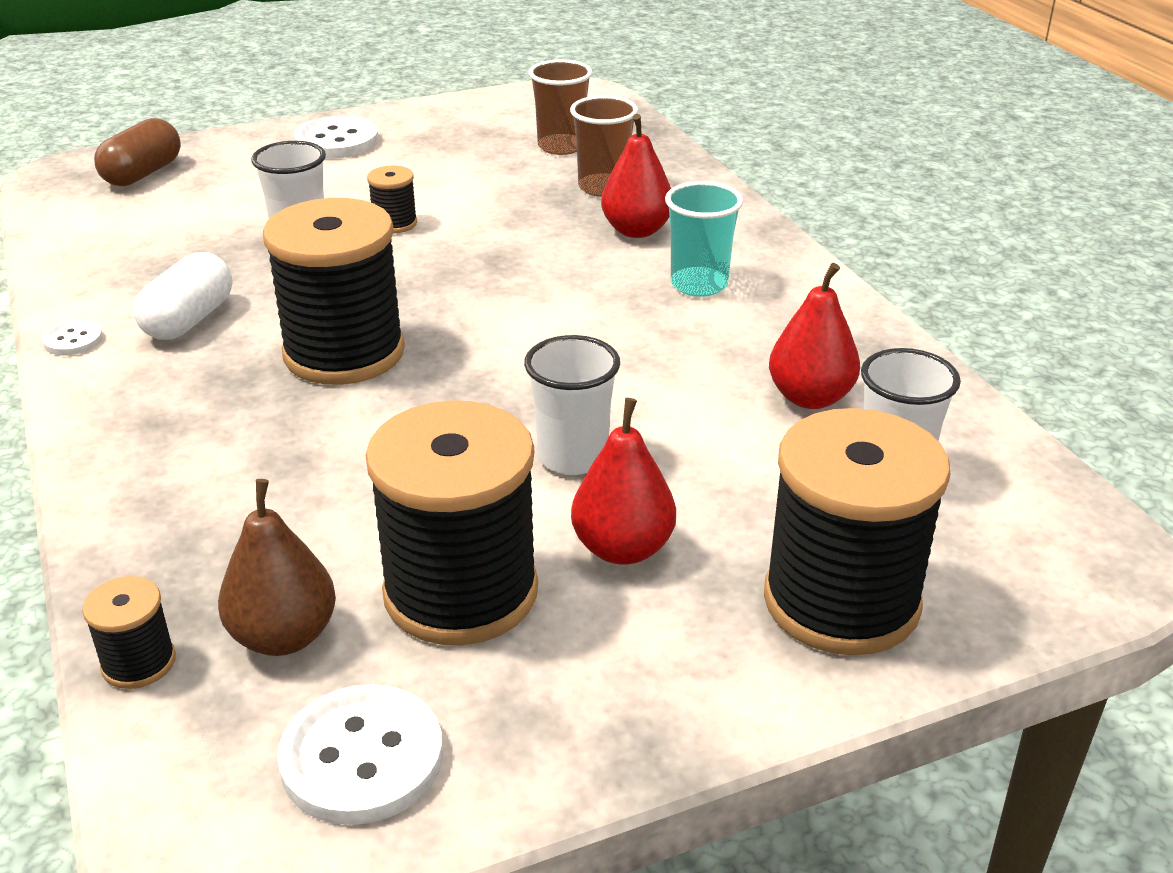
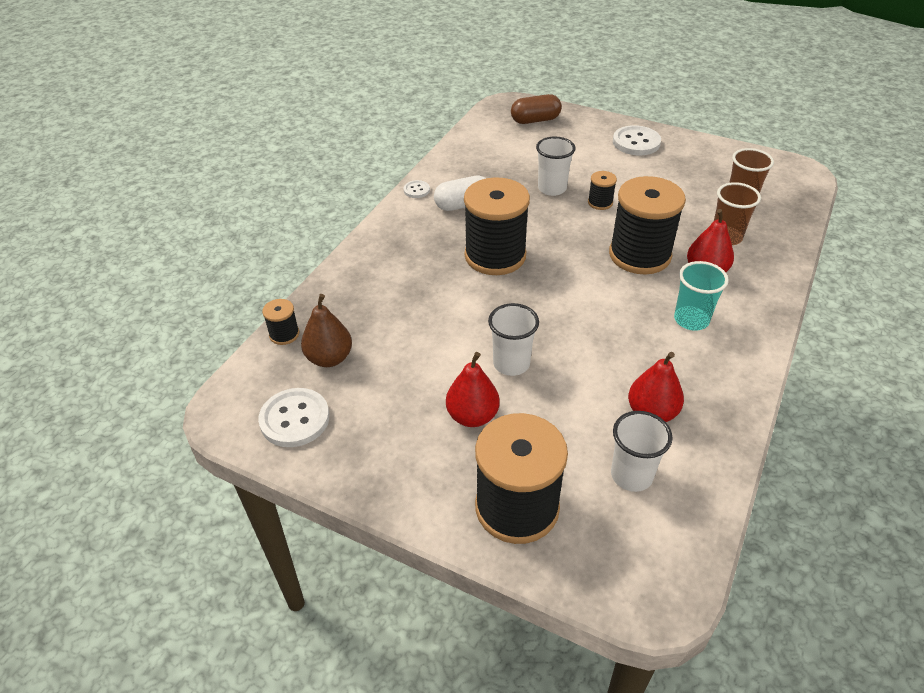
camera: 50 degrees right, 10 degrees up
(461, 592) = (397, 387): black spool -> black spool (639, 255)

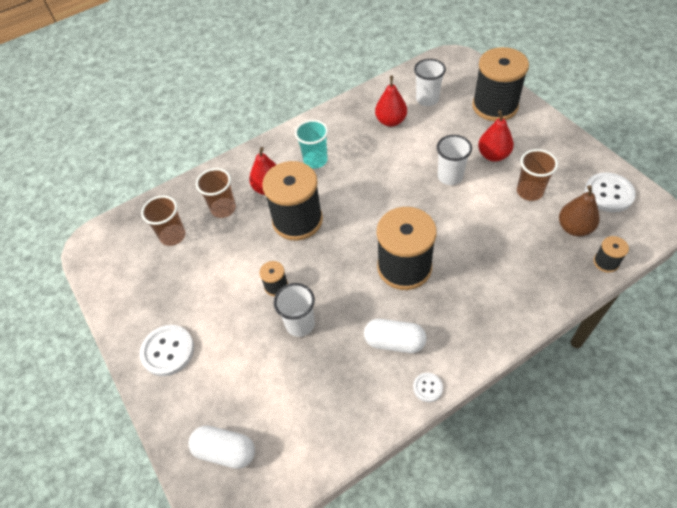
camera: 145 degrees left, 10 degrees up
(400, 382) = (529, 191): none -> brown cup
(535, 120) = (225, 451): brown capsule -> white capsule

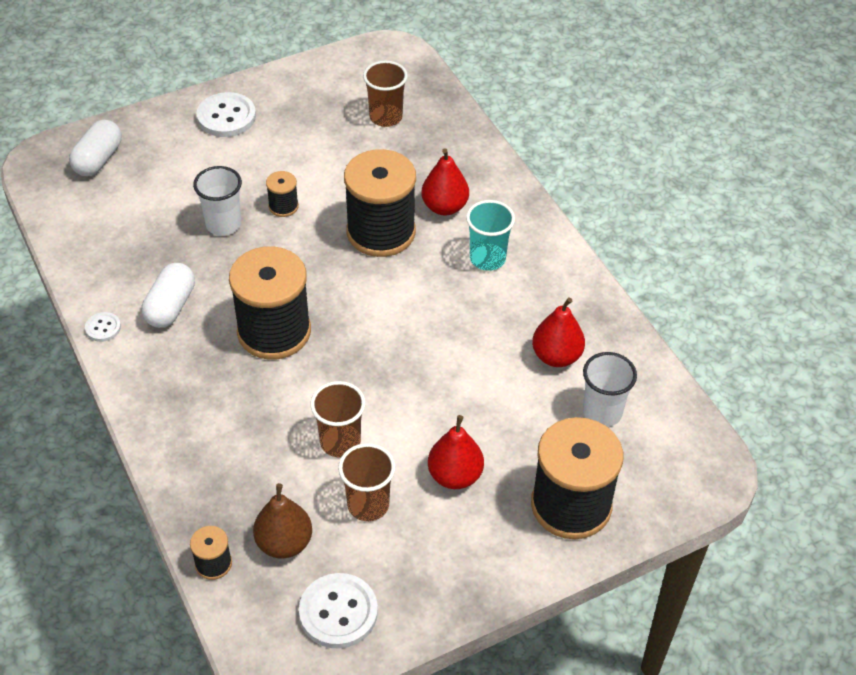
camera: 90 degrees right, 5 degrees down
(223, 209) = (419, 162): brown cup -> brown cup (340, 442)
(450, 176) = (421, 410): white cup -> none

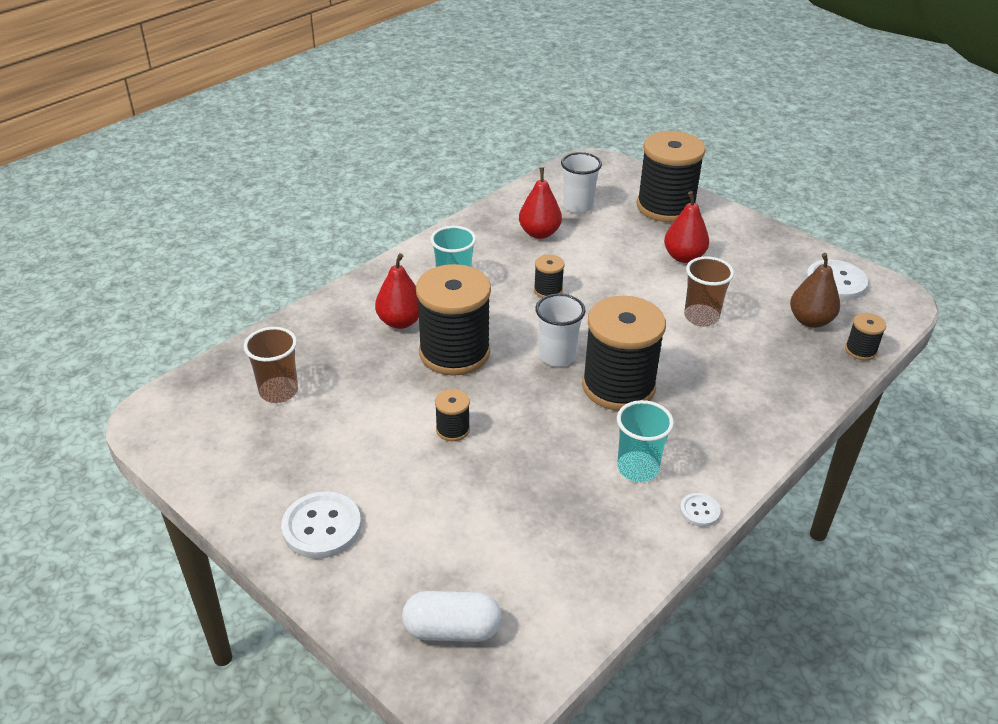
camera: 110 degrees left, 10 degrees down
(170, 306) = (637, 468): white capsule -> turquoise cup
(223, 224) = (503, 467): white cup -> white cup (557, 356)
(368, 505) = (743, 290): brown cup -> none
(445, 329) = (548, 290): none -> black spool

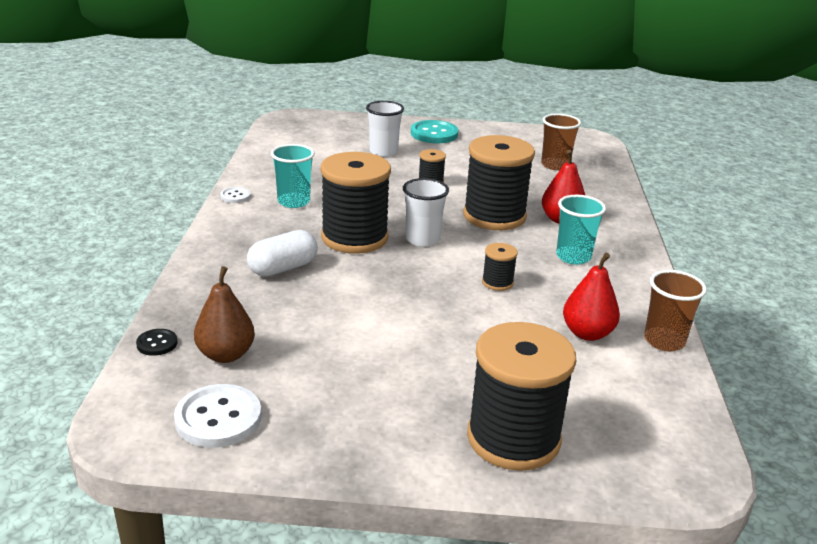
camera: 140 degrees right, 10 degrees down
(322, 527) = (434, 134): white button -> turquoise button
(452, 630) = (325, 127): white capsule -> white capsule (283, 268)
(578, 206) = (603, 386): white cup -> white cup (383, 152)
(684, 257) = (417, 372): red pear -> none
(701, 317) = (339, 314): brown cup -> brown cup (664, 341)
(860, 350) = (157, 343): black spool -> black button

